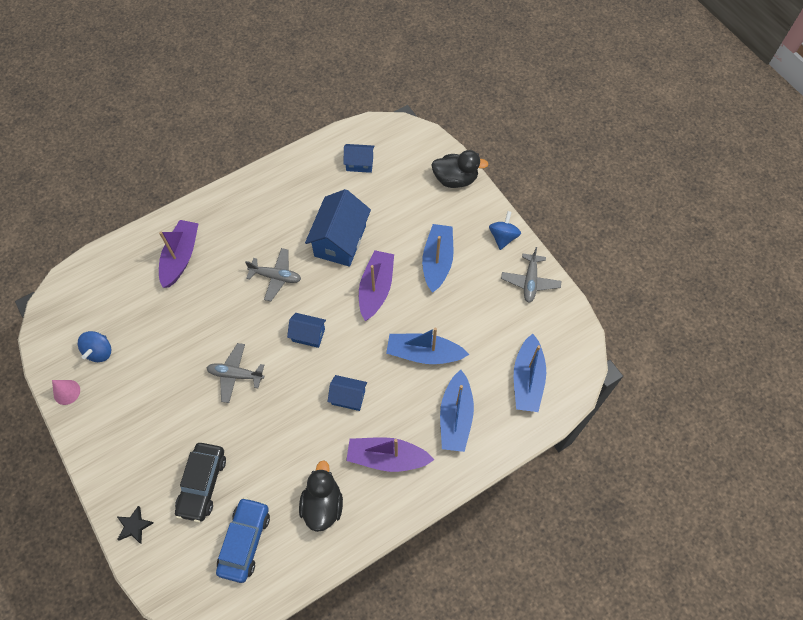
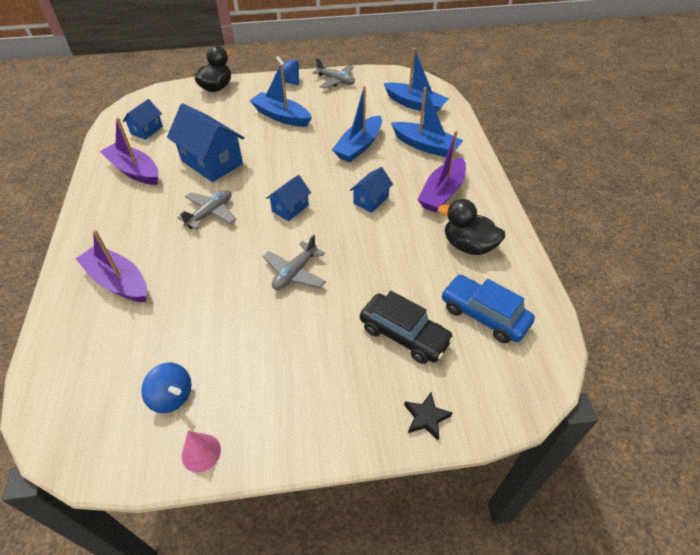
camera: 65 degrees left, 15 degrees down
(376, 289) = (278, 155): purple boat -> purple boat (134, 171)

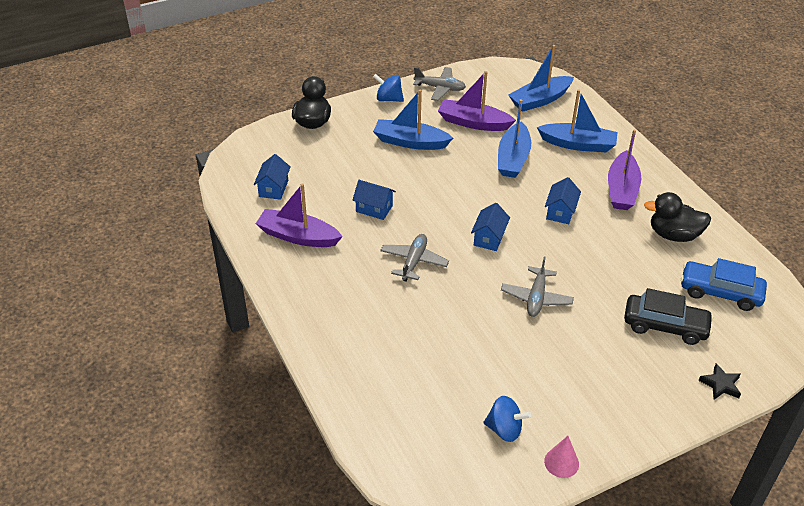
camera: 20 degrees left, 5 degrees down
(118, 281) = (375, 348): purple boat -> purple boat (473, 123)
(212, 162) = (374, 208): blue house -> blue house, size x0.54
(415, 104) = (540, 100): blue boat -> blue boat turned 135 degrees clockwise

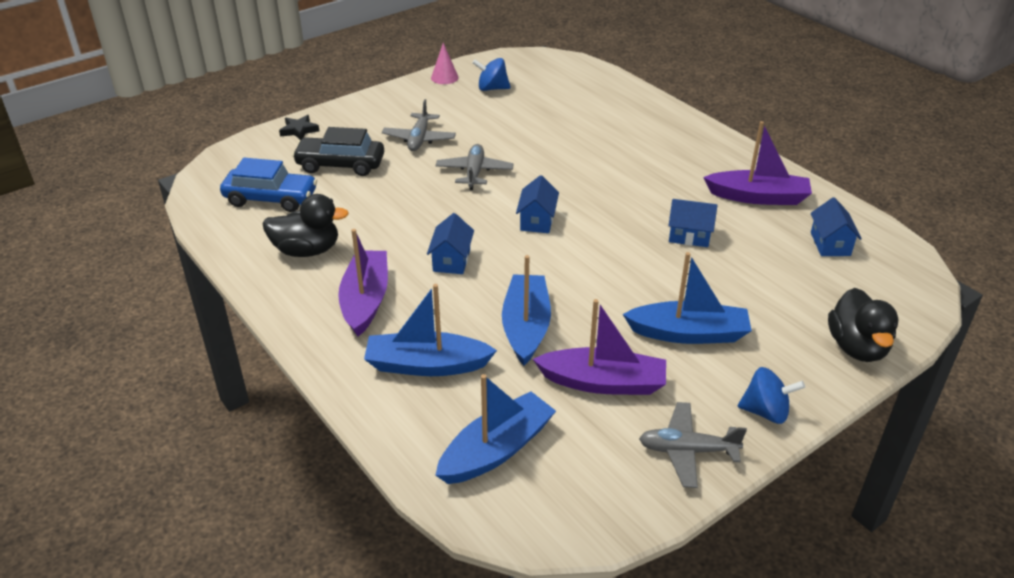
camera: 170 degrees right, 5 degrees down
(414, 262) = (615, 188): grey plane -> grey plane (419, 139)

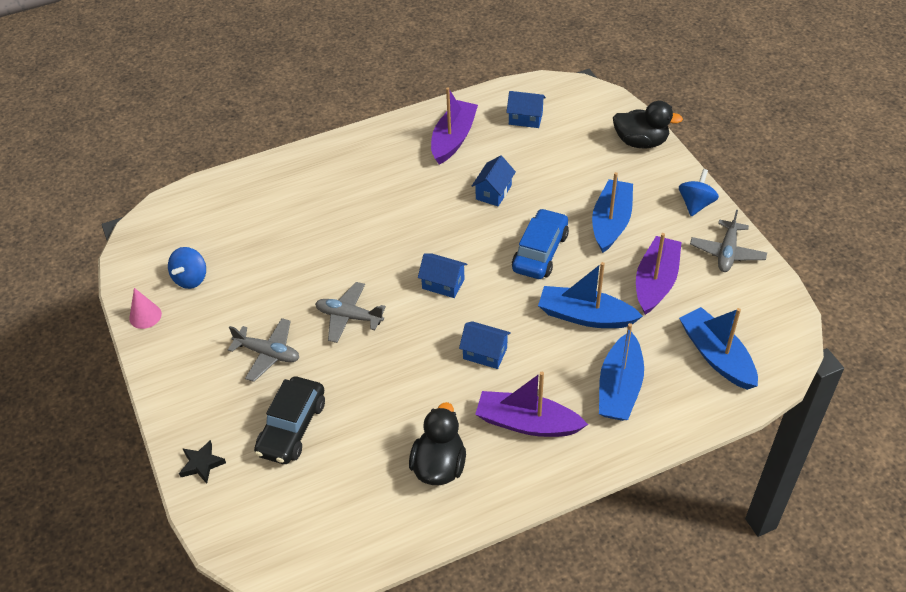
camera: 75 degrees left, 10 degrees up
(271, 198) = (335, 496): blue car -> blue car (540, 252)

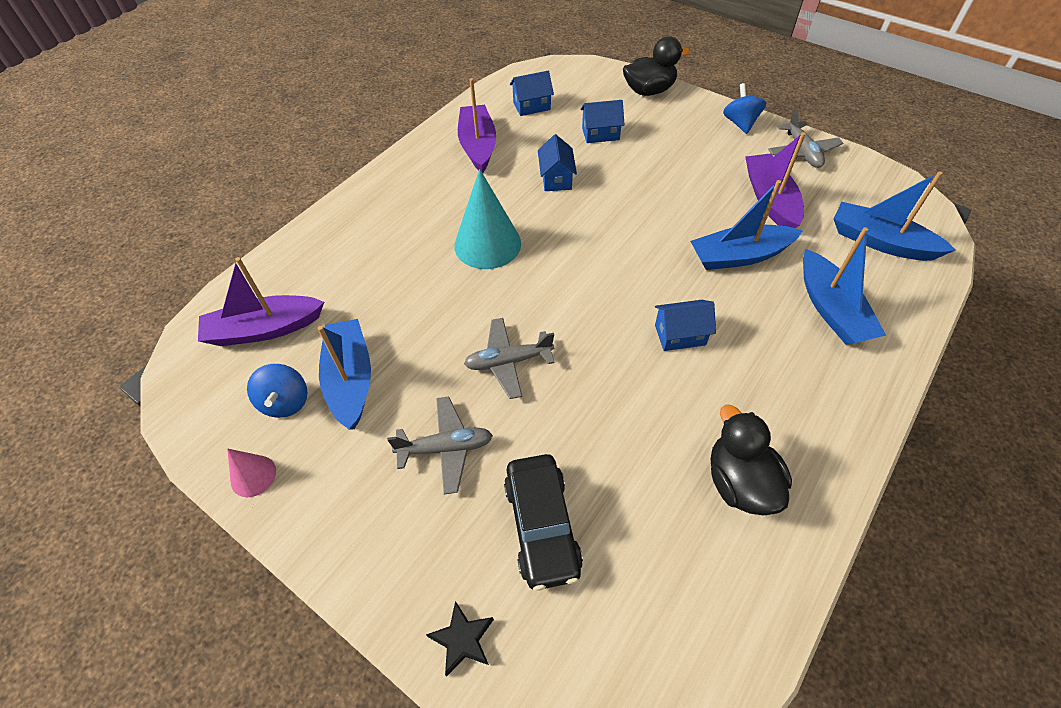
camera: 30 degrees left, 5 degrees up
(399, 224) = (487, 244): none -> turquoise cone
(443, 284) = (580, 283): blue house -> blue house (600, 134)
(527, 423) = (783, 387): purple boat -> purple boat (264, 329)
(540, 252) = (646, 215): blue car -> none
(611, 222) = (685, 164): blue boat -> blue boat (350, 380)

